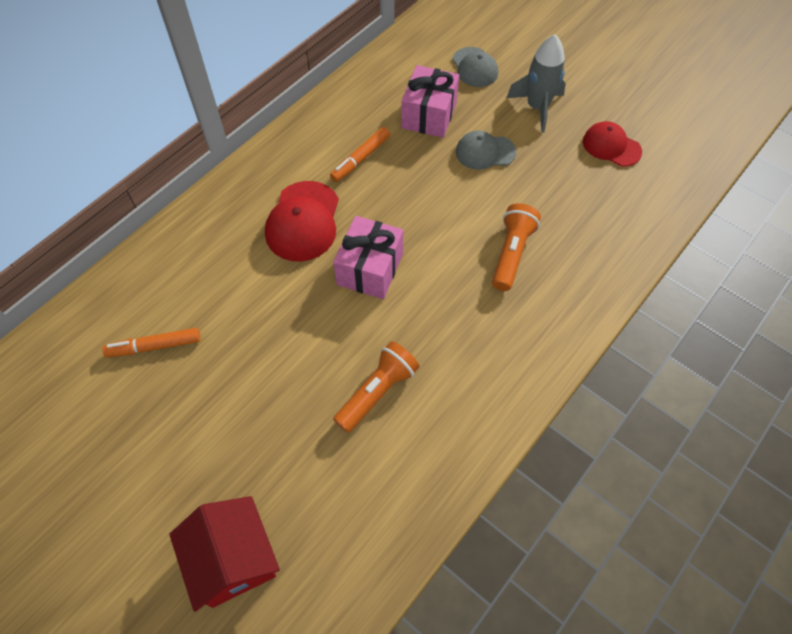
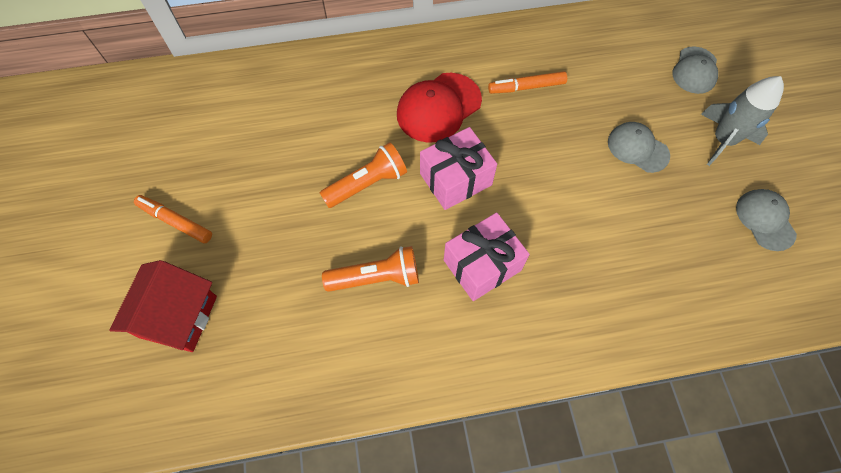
camera: 40 degrees right, 5 degrees up
(154, 346) = (260, 128): orange marker -> orange marker (175, 222)
(429, 115) = (616, 87): pink gift -> pink gift (482, 265)
(511, 253) = (583, 249): orange flashlight -> orange flashlight (367, 184)
(611, 146) = (765, 220): red cap -> grey cap

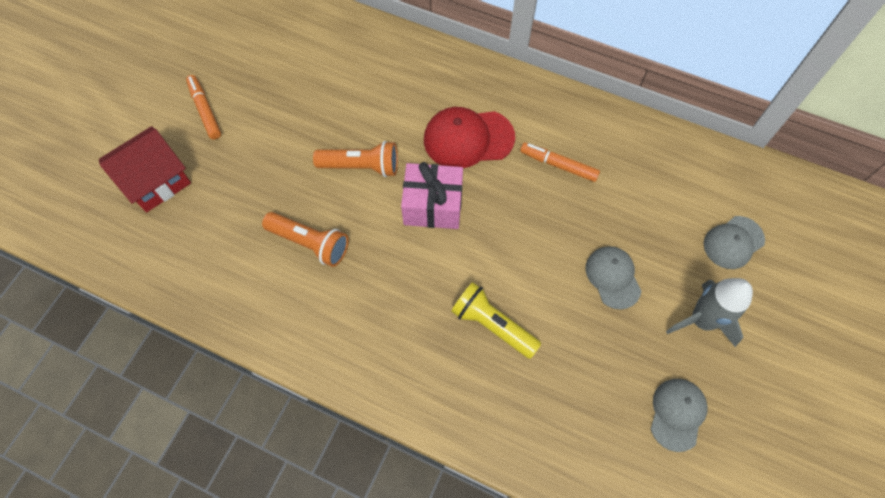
camera: 35 degrees right, 0 degrees up
(482, 265) = (396, 287): pink gift -> none
(582, 244) = (492, 325): none -> yellow flashlight

